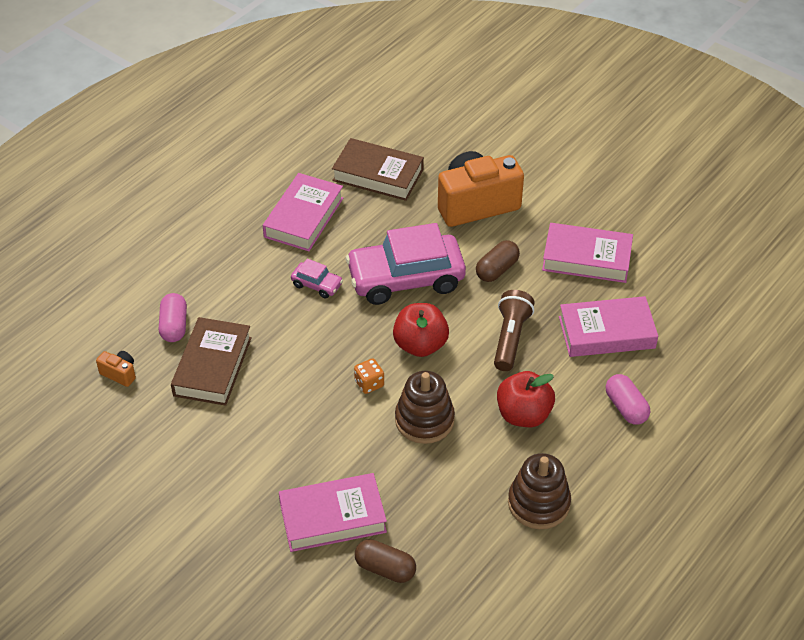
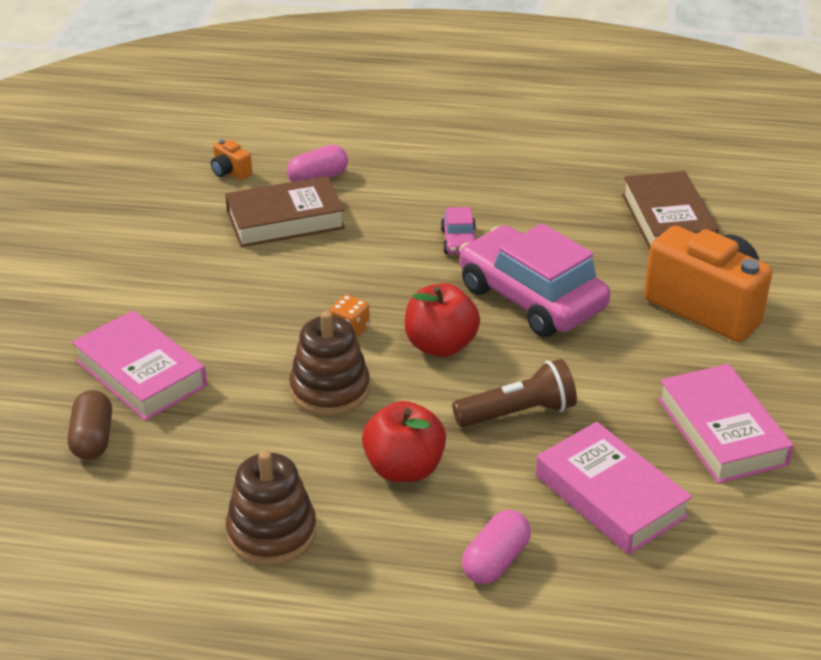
camera: 60 degrees right, 10 degrees down
(119, 373) = (230, 172): orange camera -> orange camera turned 135 degrees clockwise
(304, 217) = (547, 197): pink book -> none
(497, 269) = (619, 361): brown capsule -> none

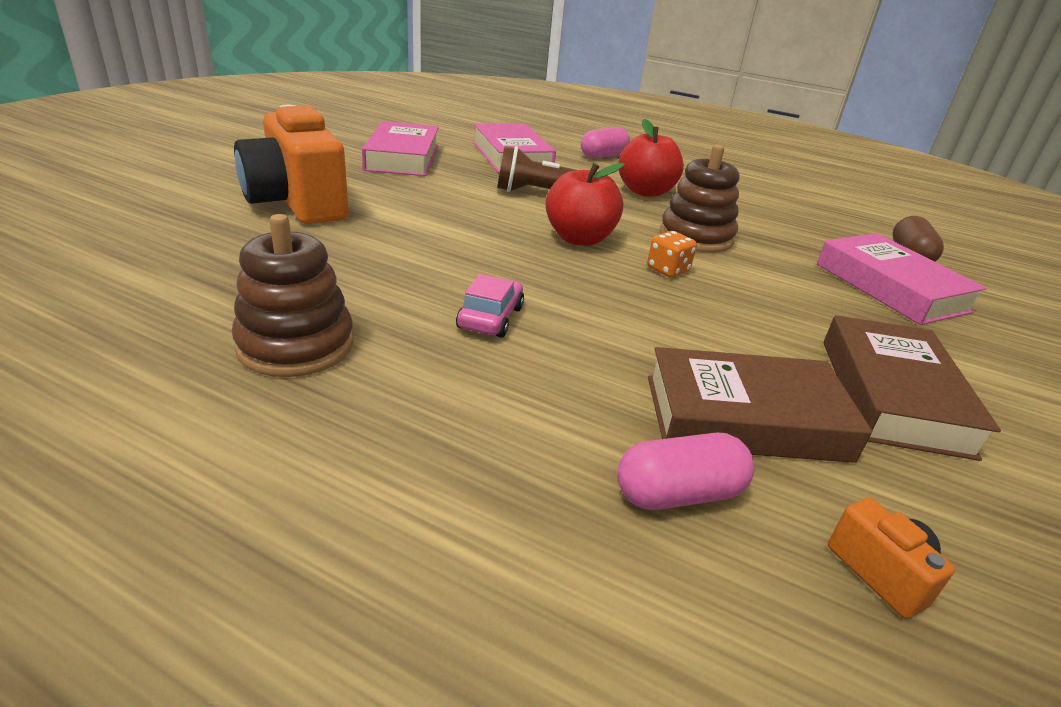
camera: 165 degrees left, 5 degrees down
(272, 532) = (745, 190): brown stacking toy -> brown stacking toy (296, 345)
(531, 298) = (458, 248): pink car -> none
(667, 221) = (198, 272): brown book -> brown book (893, 395)

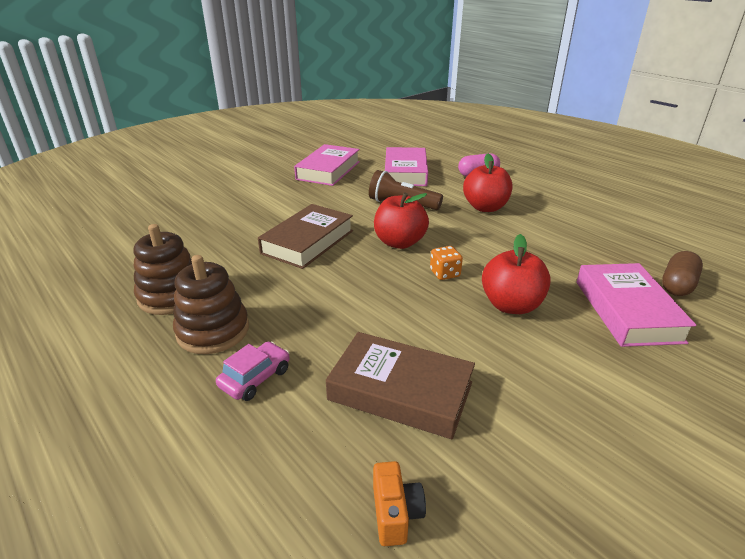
camera: 25 degrees right, 0 degrees up
(297, 204) = (238, 202): orange camera -> none
(490, 318) = (292, 294): pink car -> pink car (255, 378)
(678, 494) = (310, 430): pink capsule -> none
(696, 237) = (492, 249): brown stacking toy -> brown stacking toy (213, 331)
(774, 297) = (511, 305): none -> red apple
(893, 395) = (534, 398): brown book -> brown book (308, 242)

